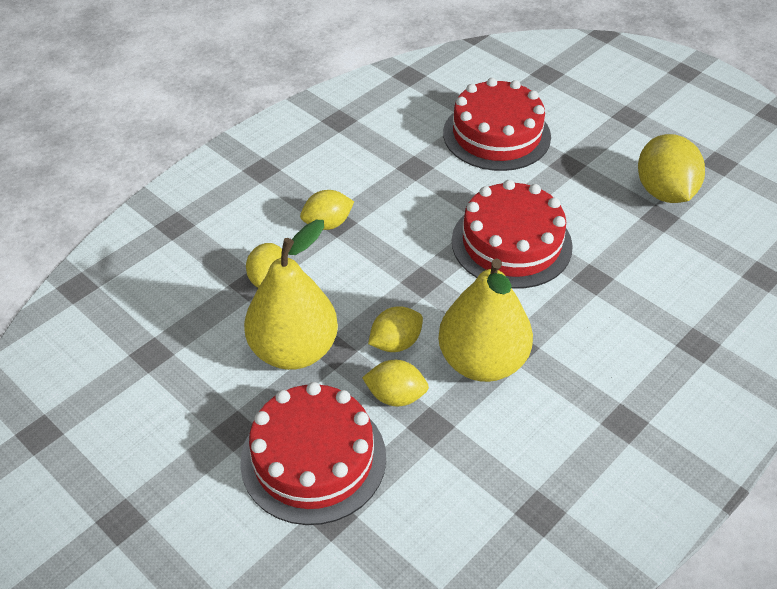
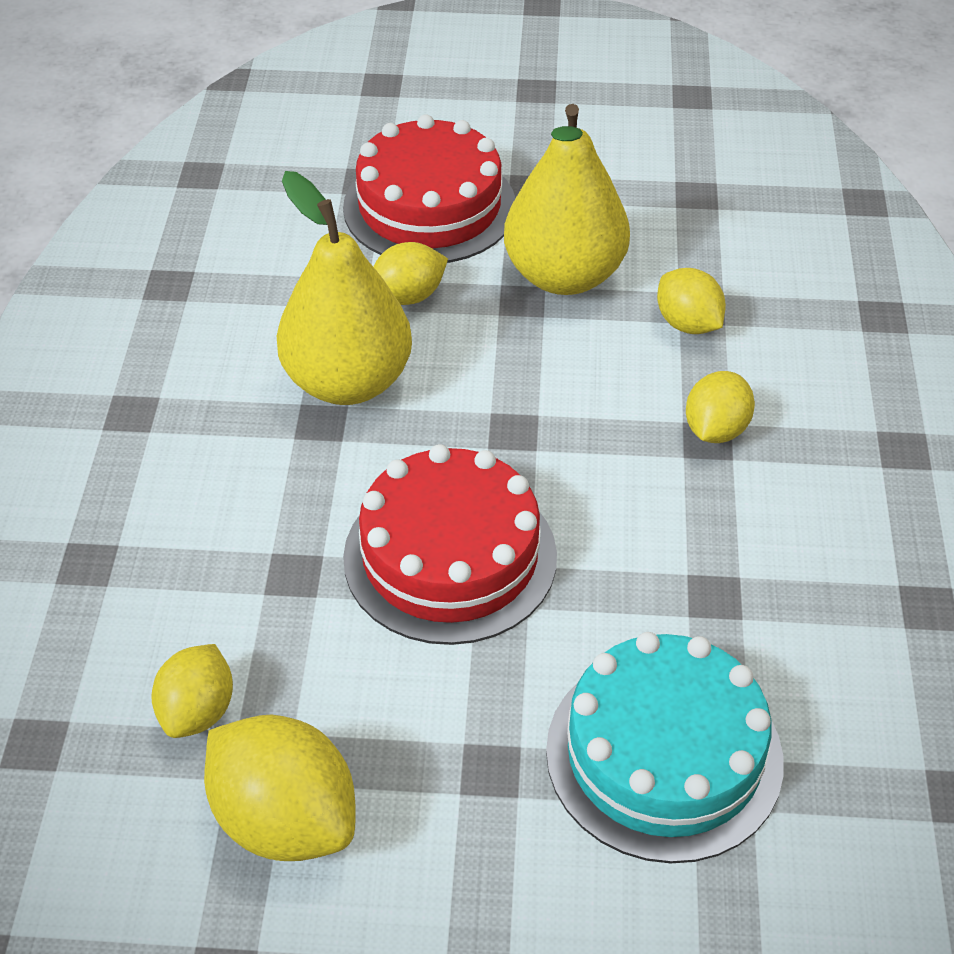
camera: 140 degrees right, 0 degrees up
(395, 343) = (465, 344): yellow lemon -> yellow lemon (198, 711)
(496, 135) = (664, 755): red cake -> turquoise cake

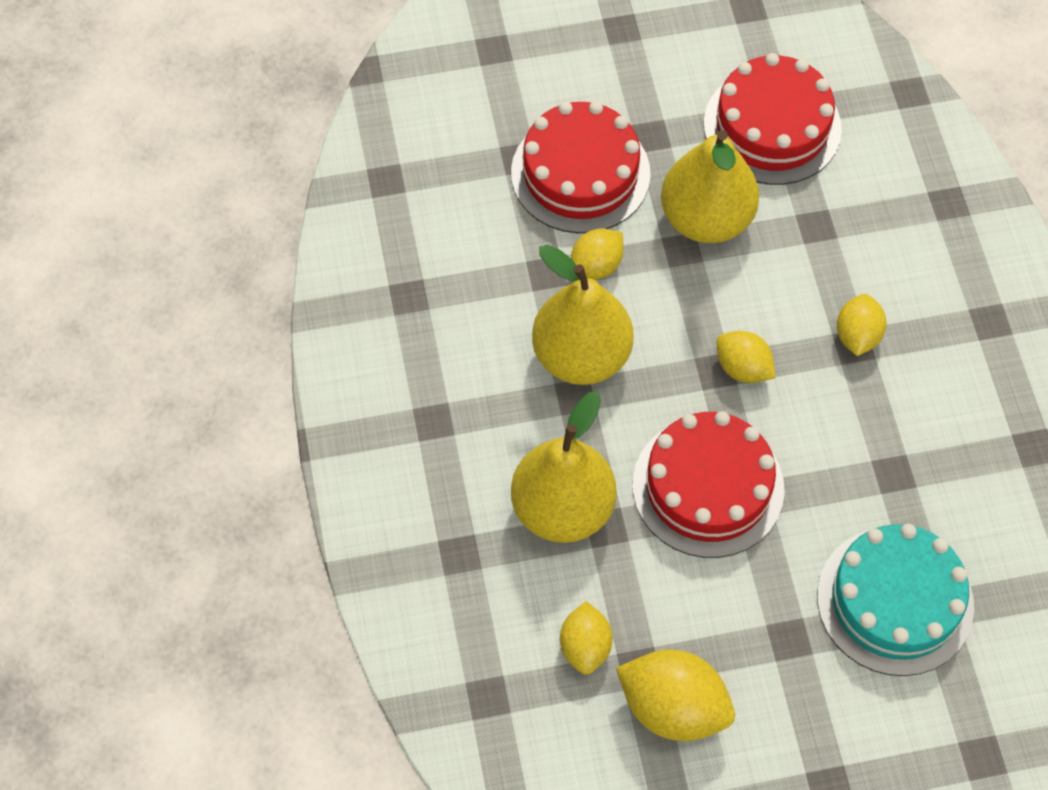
camera: 15 degrees left, 15 degrees up
(245, 540) = (562, 509): none -> yellow pear
(681, 204) = (772, 126): none -> red cake
(688, 324) = (811, 244): yellow lemon -> yellow lemon (743, 368)

